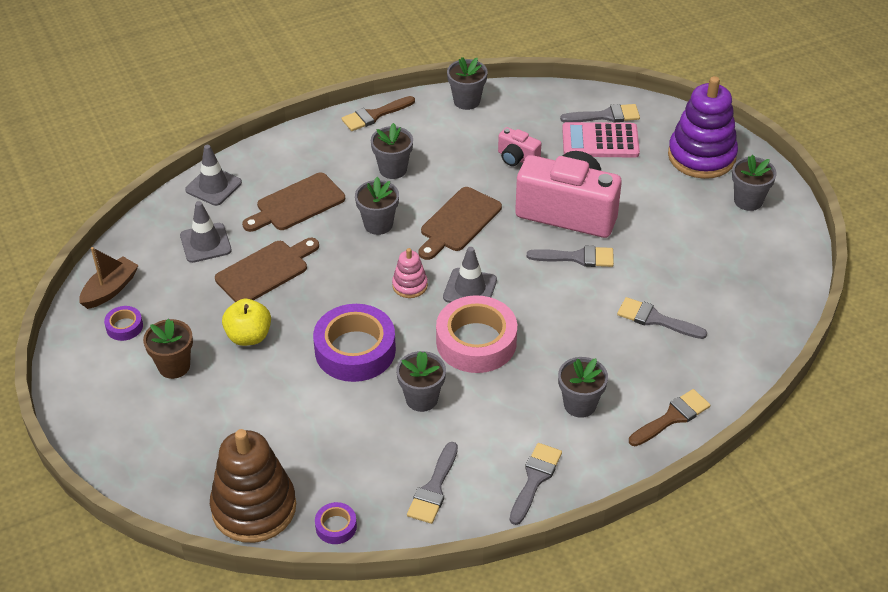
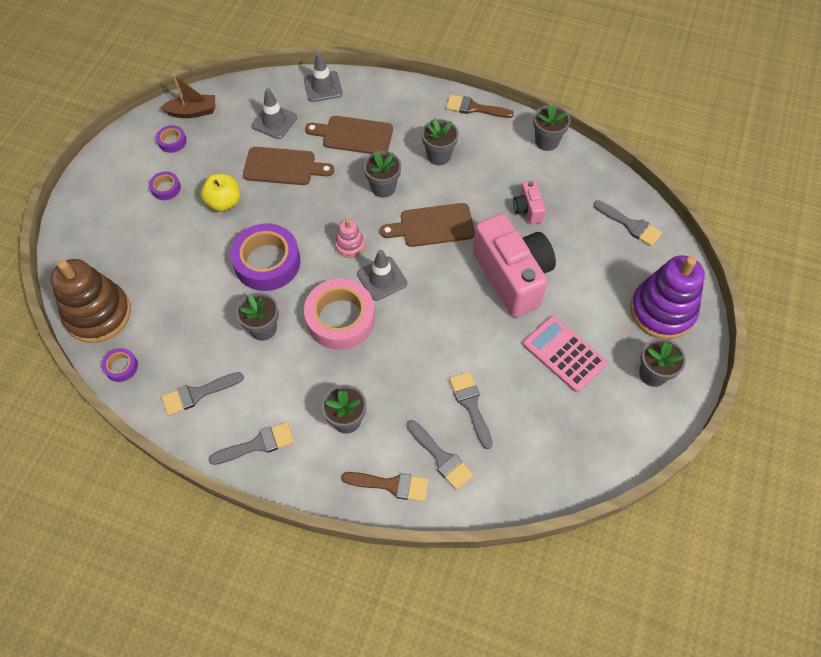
camera: 45 degrees right, 15 degrees up
(174, 366) = (166, 188): brown flower pot -> purple tape
(577, 257) = (476, 314): grey brush -> grey brush (441, 457)
(600, 141) = (601, 241): pink calculator -> pink calculator (564, 354)

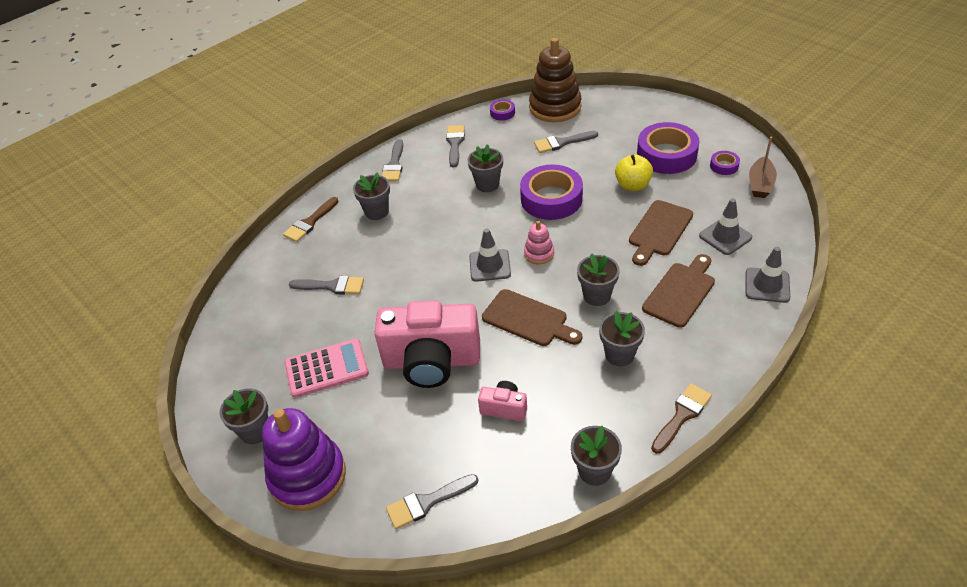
camera: 120 degrees right, 15 degrees down
(166, 188) = (666, 155): purple tape -> purple tape, size x2.18
(340, 319) = (466, 229): pink tape -> none
(432, 226) = (528, 319): brown cutting board -> brown cutting board turned 105 degrees clockwise
(441, 457) = (306, 255): grey brush -> grey brush (562, 143)

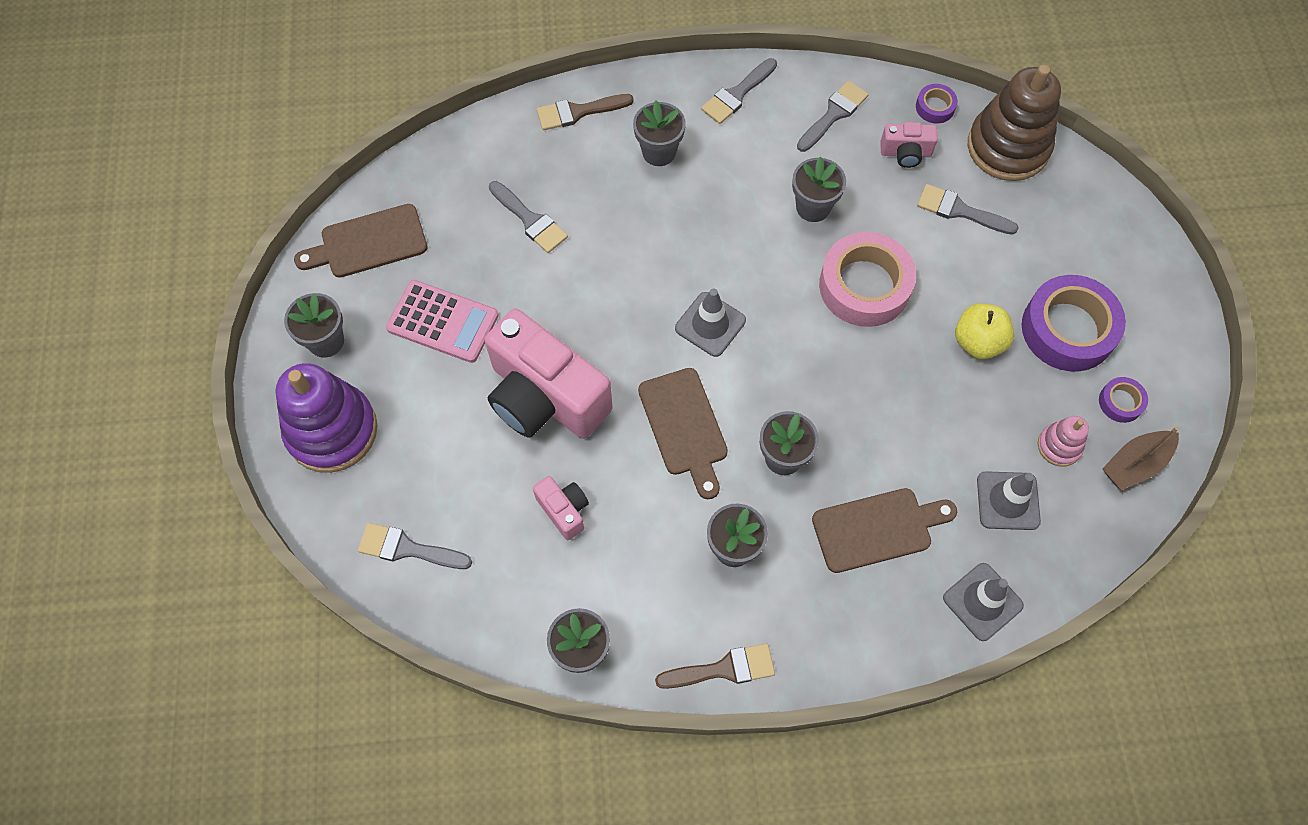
camera: 35 degrees right, 20 degrees up
(509, 137) = (905, 153): none -> pink camera
(539, 254) = (776, 352): pink stacking toy -> pink stacking toy (1059, 446)
(551, 199) = (864, 286): purple tape -> pink tape
(659, 230) = (940, 430): brown cutting board -> brown cutting board (368, 242)

